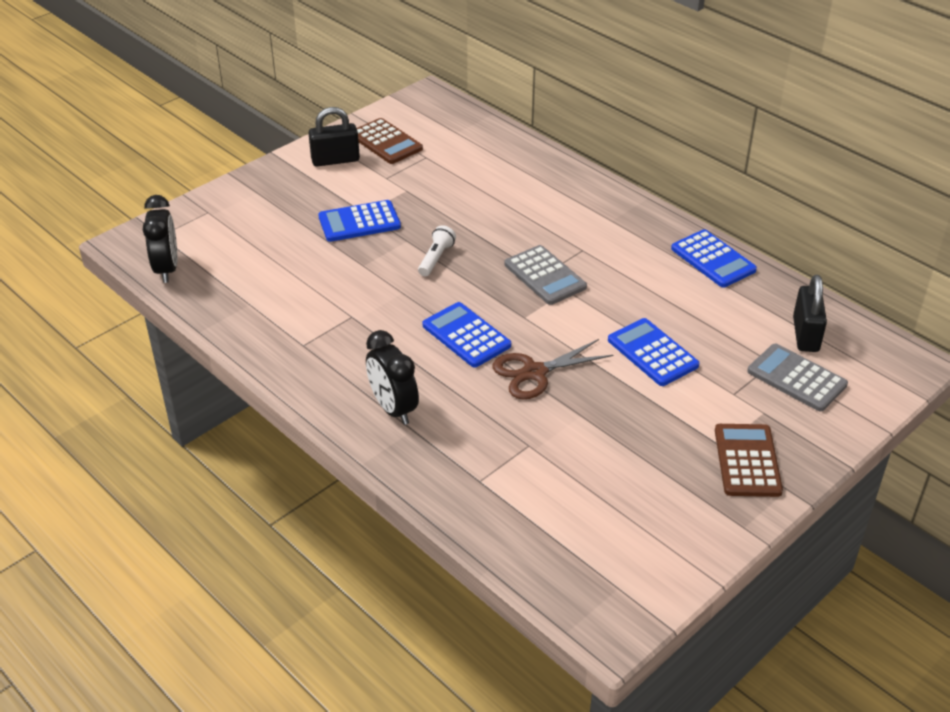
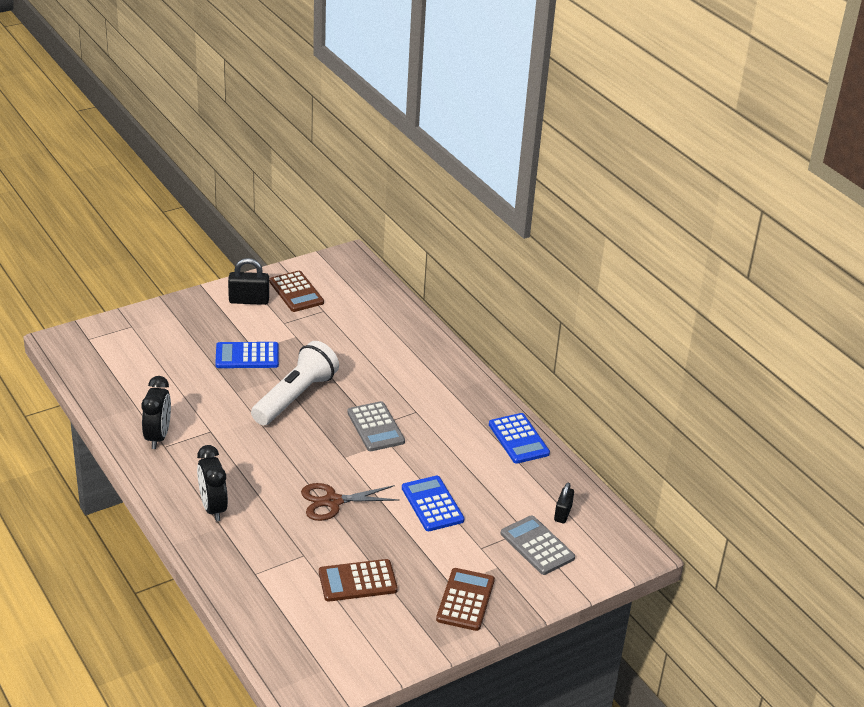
camera: 10 degrees right, 5 degrees down
(167, 269) = (83, 367): black clock -> black clock (158, 437)
(436, 258) = (295, 397): white flashlight -> white flashlight, size x2.17
(466, 335) = (292, 463): blue calculator -> none
(609, 464) = (357, 581): none -> brown calculator
(805, 334) = (563, 513): black padlock -> black padlock, size x0.66

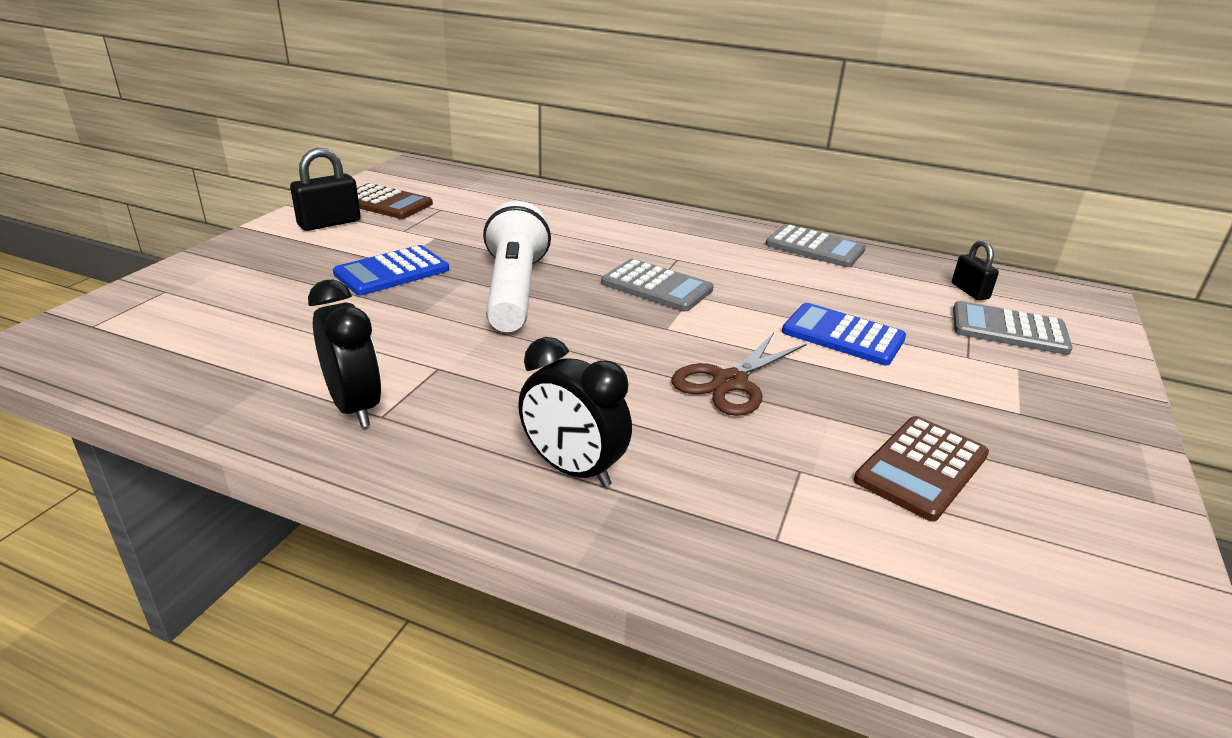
camera: 35 degrees left, 5 degrees down
(465, 600) = (1064, 422): brown calculator -> none
(518, 439) = (815, 247): blue calculator -> grey calculator

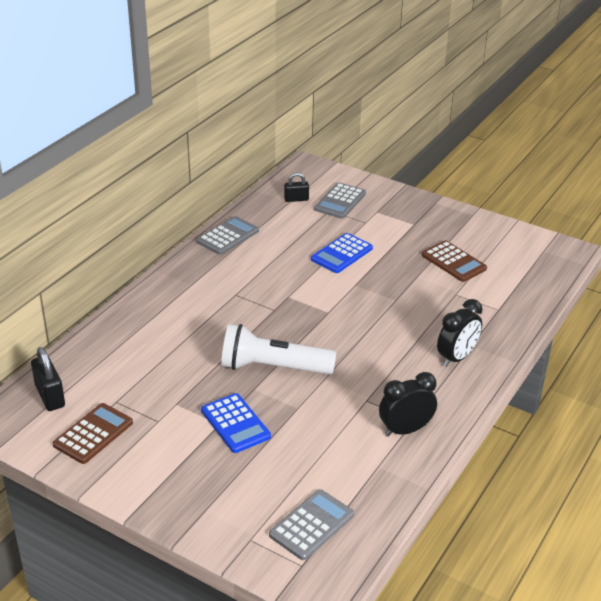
camera: 80 degrees left, 5 degrees up
(329, 223) = (133, 464): black padlock -> black padlock (50, 396)
(656, 286) = (275, 308): grey calculator -> grey calculator (311, 525)
(730, 382) = (386, 300): brown scissors -> none

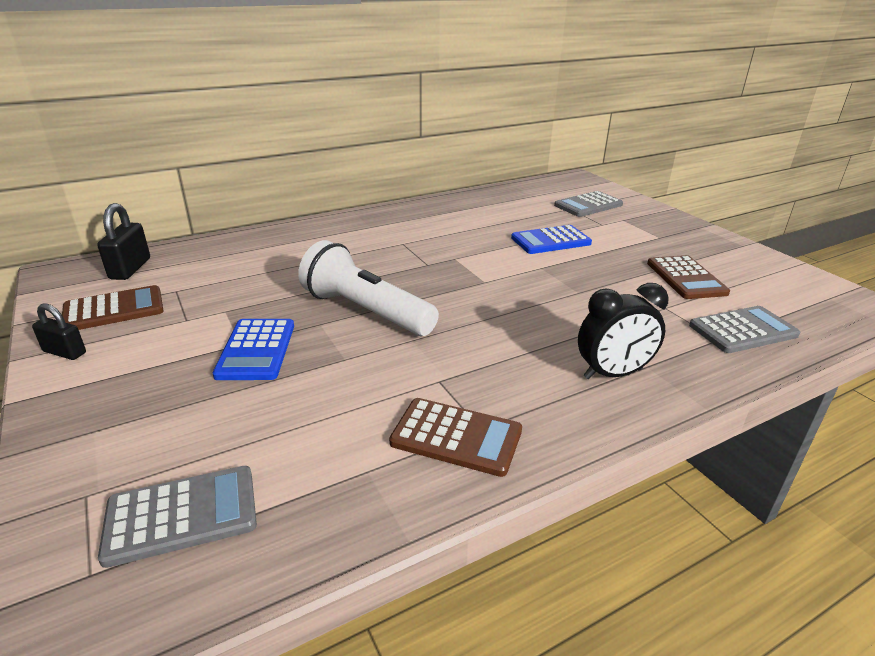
camera: 30 degrees right, 5 degrees down
(227, 236) = (447, 204): grey calculator -> grey calculator (743, 330)
(296, 199) = (543, 195): black padlock -> black padlock (65, 352)
(405, 430) = (456, 437): black clock -> brown calculator

